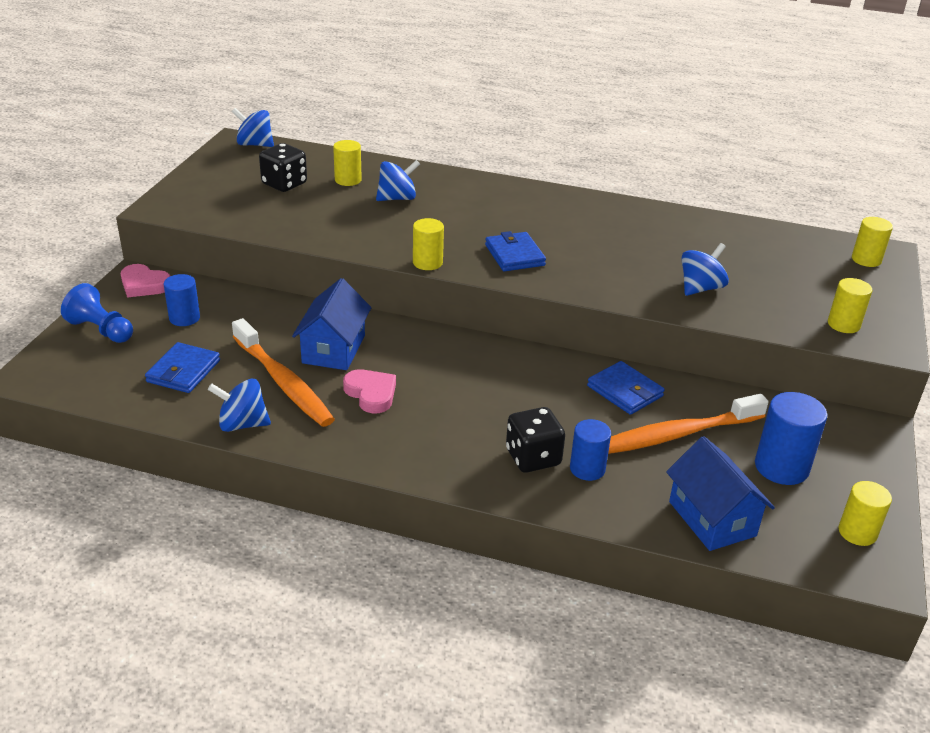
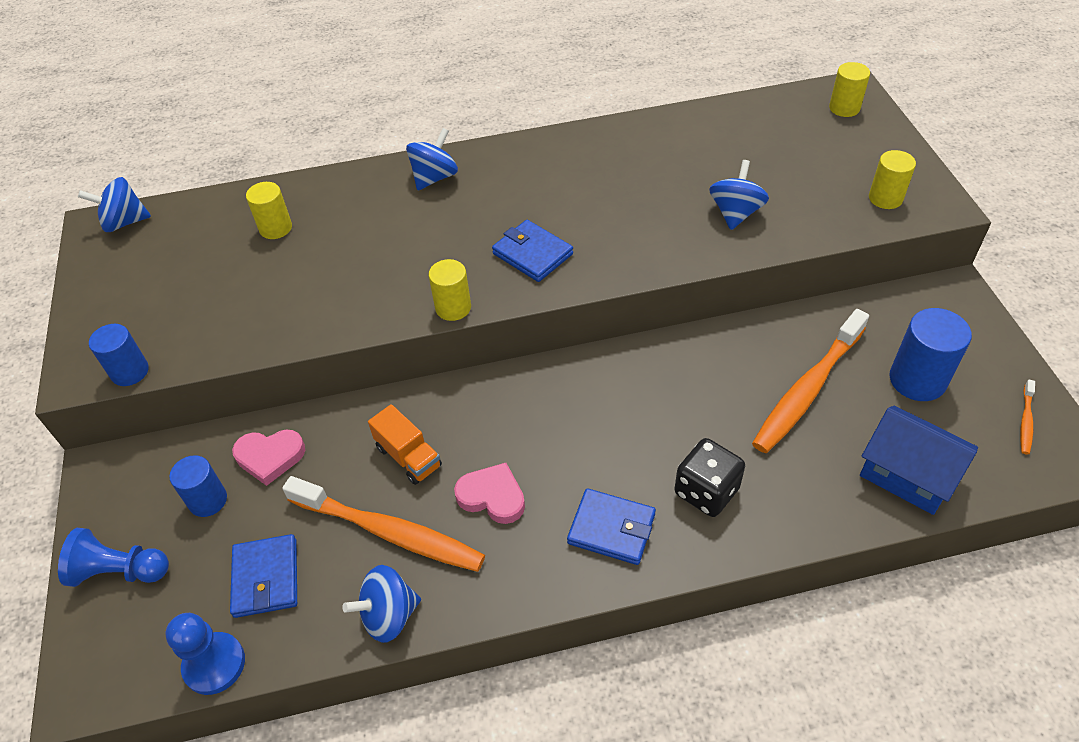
camera: 25 degrees left, 15 degrees up
(113, 399) = (214, 664): none -> blue pawn
(144, 285) = (121, 476): pink heart -> pink heart (270, 457)
(284, 184) = (206, 267): black dice -> none
(334, 349) = (408, 457): blue house -> orange truck
(397, 198) = (351, 230): blue spinning top -> blue spinning top (434, 177)
(587, 469) = (763, 477): blue cylinder -> blue cylinder (130, 372)
(625, 391) = (725, 360): blue wallet -> blue wallet (611, 529)
(857, 532) = (1026, 421): yellow cylinder -> orange toothbrush

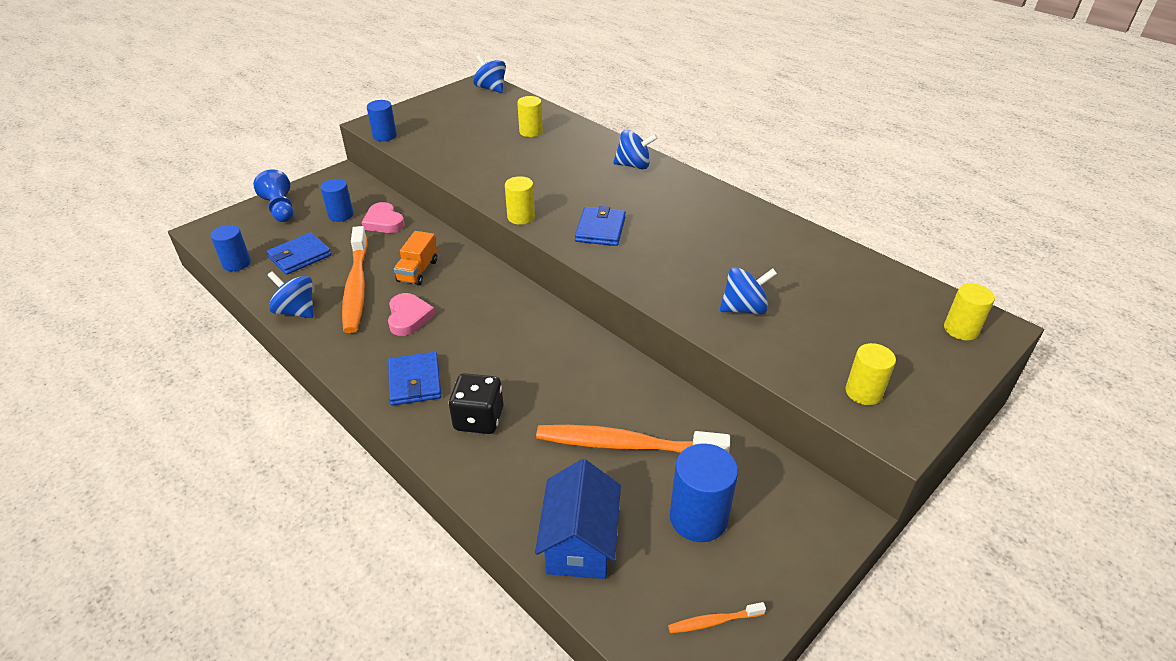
camera: 55 degrees right, 10 degrees down
(214, 664) = (236, 263): blue pawn -> blue cylinder

